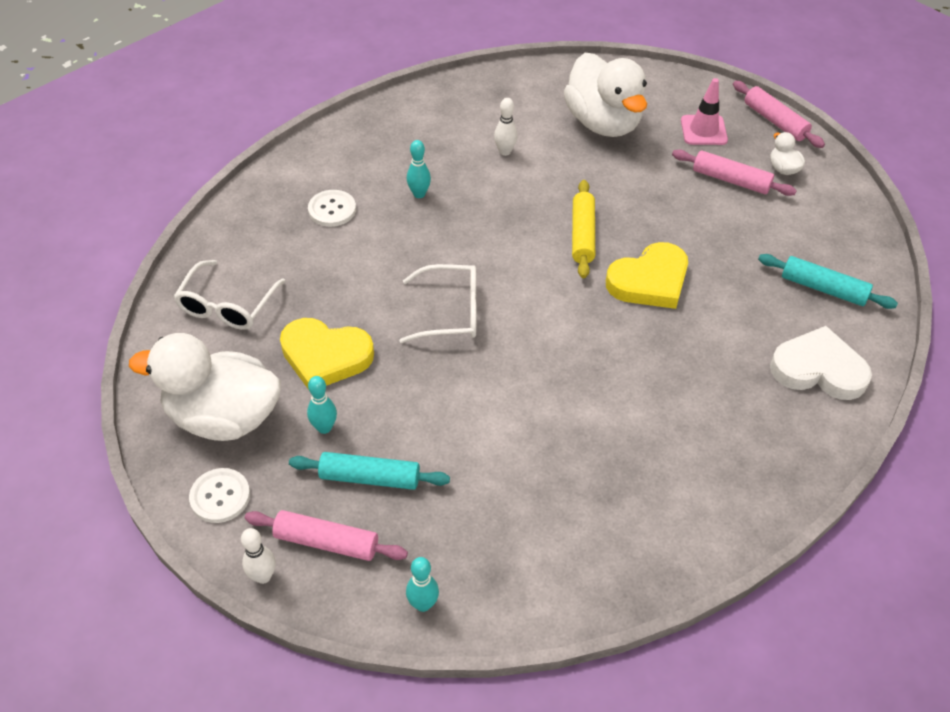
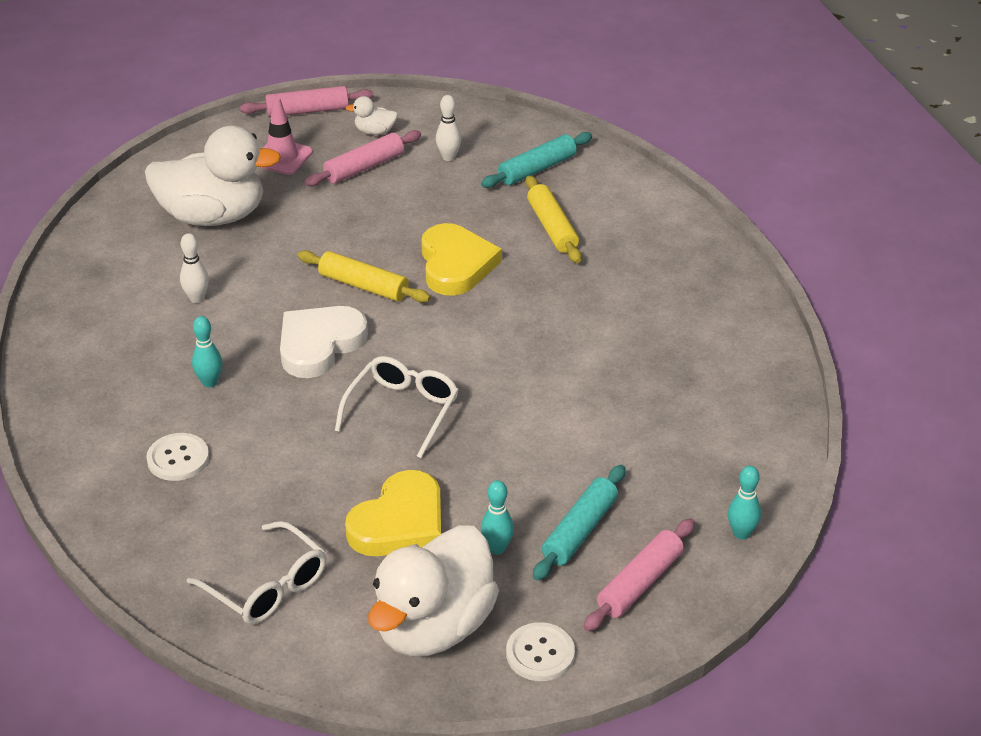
camera: 65 degrees left, 10 degrees down
(263, 576) = (656, 641): white bowling pin -> white bowling pin (448, 157)
(748, 327) = (552, 227): none -> yellow rolling pin
(818, 369) = (623, 208): white heart -> white heart (319, 344)

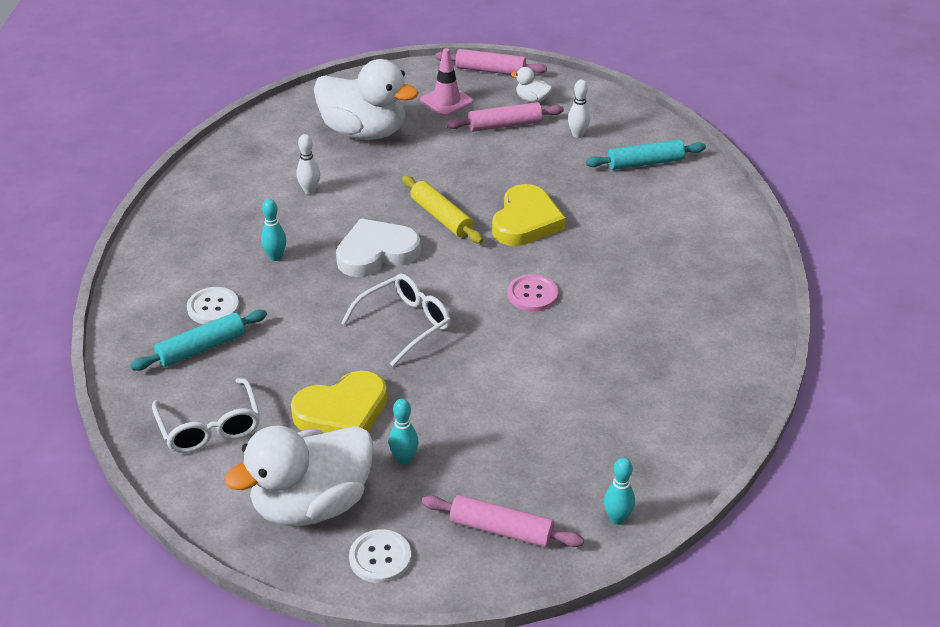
camera: 25 degrees right, 0 degrees up
(513, 339) = (532, 294): none -> pink button
(552, 227) = (625, 214): yellow rolling pin -> none
(580, 530) = (481, 468): turquoise rolling pin -> turquoise rolling pin (201, 348)
(639, 583) = (501, 530): pink rolling pin -> pink rolling pin turned 45 degrees clockwise

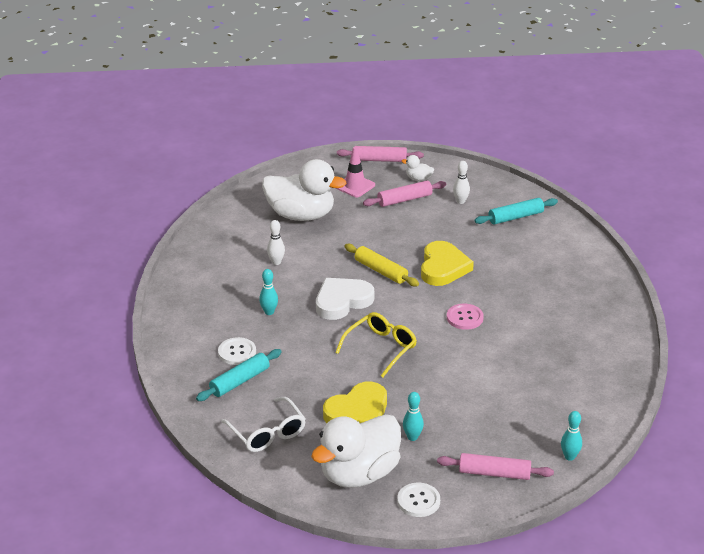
camera: 10 degrees left, 5 degrees down
(405, 324) = (381, 348): white glasses -> yellow glasses

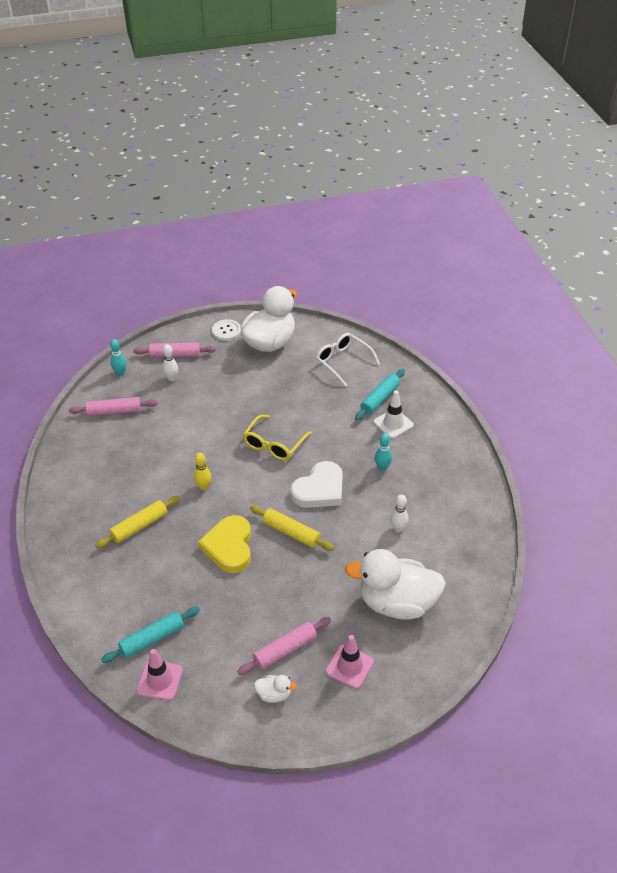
camera: 170 degrees right, 10 degrees up
(237, 352) = (393, 423): white button -> white traffic cone
(358, 412) = (280, 386): yellow heart -> none
(380, 160) = (330, 728): pink rolling pin -> pink rolling pin (114, 411)
(412, 437) = (236, 372): turquoise bowling pin -> none
(460, 201) = (218, 657): white bowling pin -> white bowling pin (172, 378)
(464, 318) = (203, 487): pink button -> yellow bowling pin
(508, 195) = (160, 680): none -> pink traffic cone
(532, 293) = (139, 526): none -> yellow rolling pin

